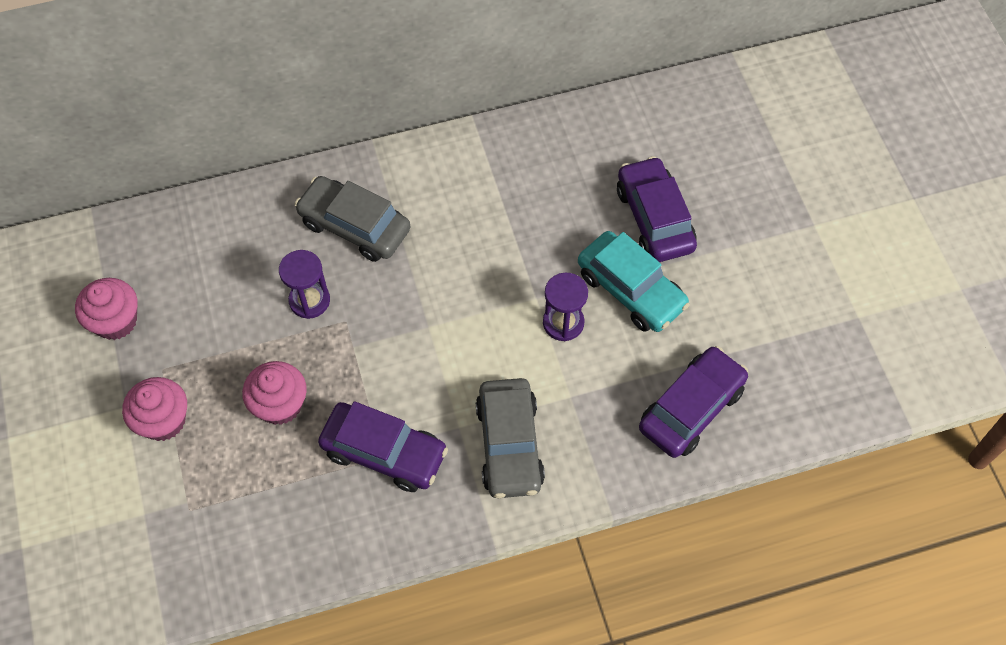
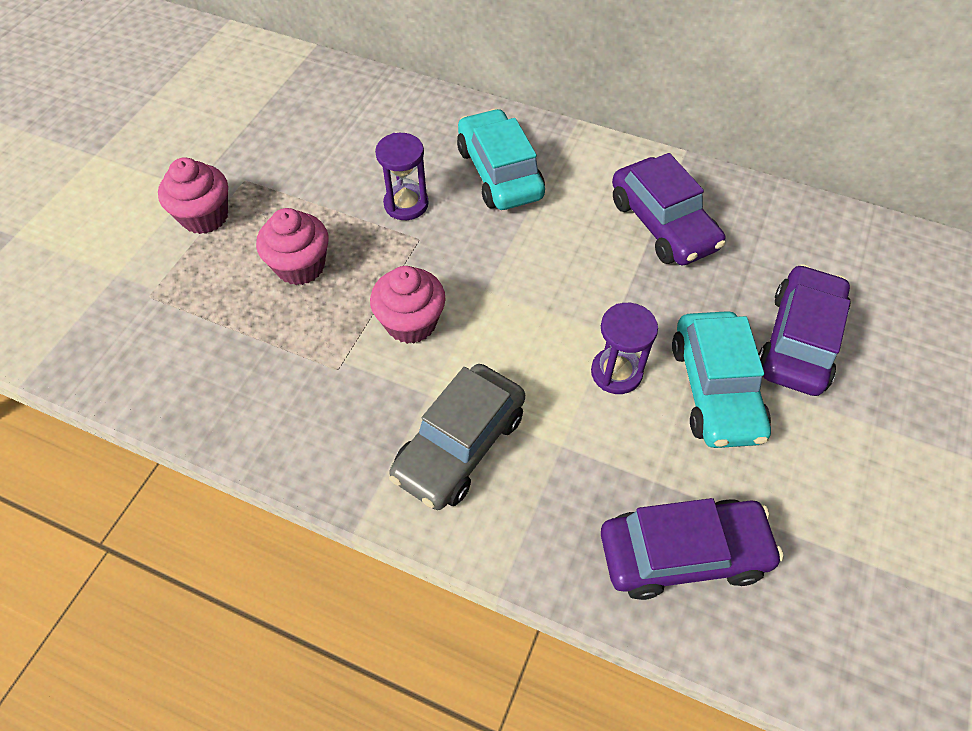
camera: 40 degrees right, 5 degrees down
(115, 321) = (250, 126): pink cupcake -> pink cupcake (411, 323)
(354, 226) = (499, 173): grey car -> turquoise car
(384, 452) = (342, 366): purple car -> purple car (663, 224)

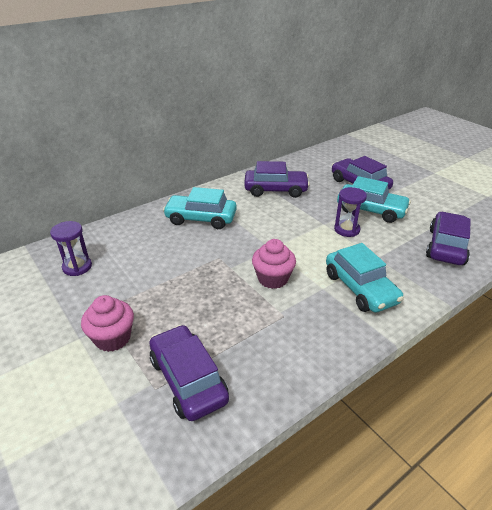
camera: 60 degrees left, 20 degrees down
(174, 319) = (188, 379): none -> purple car
(300, 266) = (197, 307): pink cupcake -> none
(406, 204) = (190, 254): purple hourglass -> purple hourglass (77, 267)
(460, 445) = (360, 288): grey car -> turquoise car

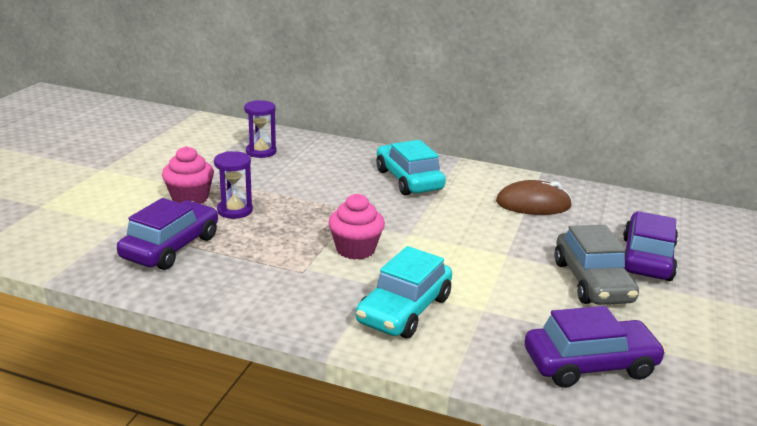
camera: 55 degrees right, 10 degrees down
(275, 190) = (533, 204): purple car -> brown mouse
(347, 229) = (516, 273): purple hourglass -> purple hourglass (235, 210)
(371, 210) = (592, 282): turquoise car -> grey car

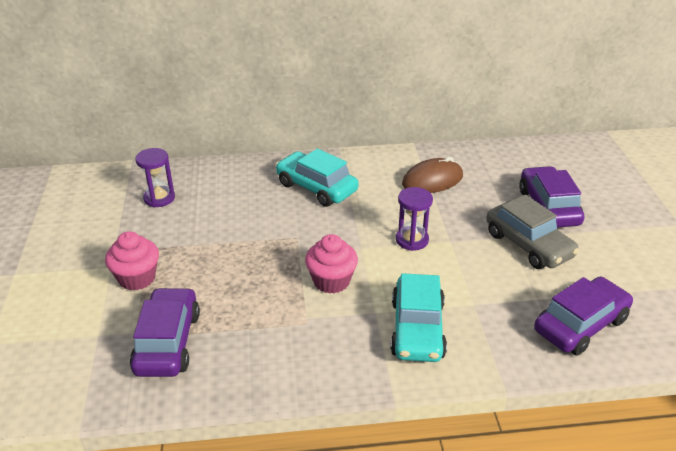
camera: 25 degrees left, 10 degrees up
(235, 210) = (192, 277): purple hourglass -> purple hourglass (412, 240)

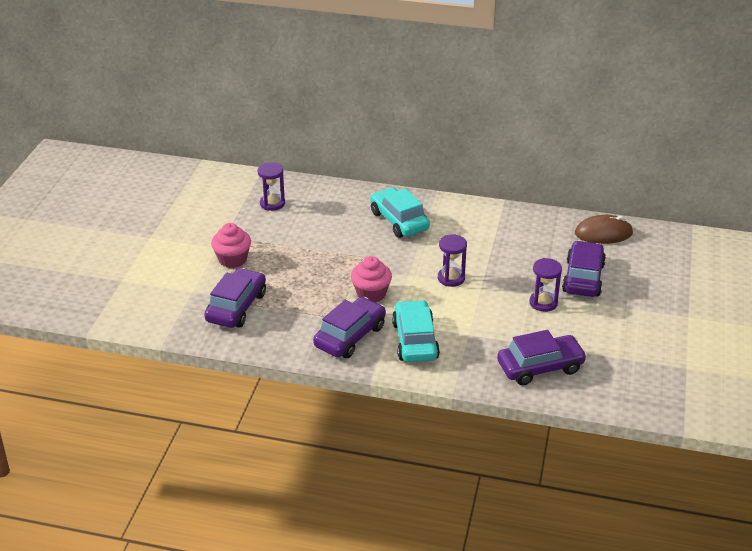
camera: 20 degrees right, 0 degrees up
(335, 345) = (350, 336): none -> purple car
(417, 329) = (415, 340): turquoise car -> turquoise car turned 150 degrees clockwise
(432, 180) = (499, 235): brown mouse -> brown mouse (603, 233)
(528, 245) = (543, 303): grey car -> purple hourglass

